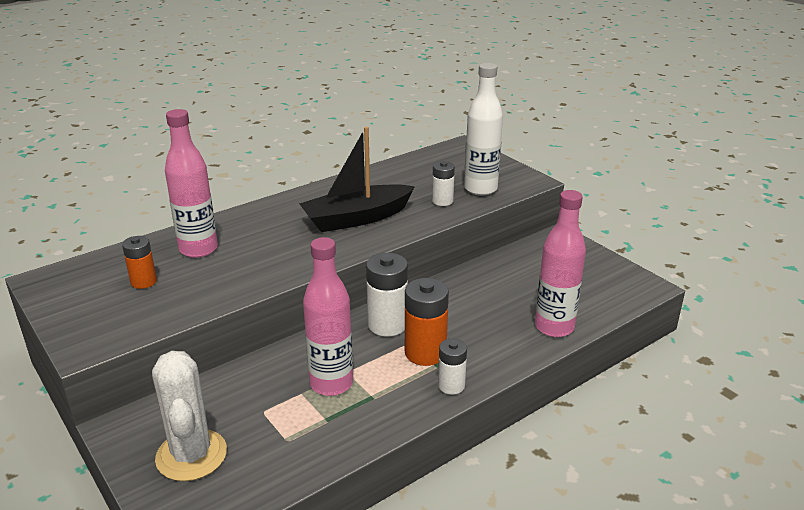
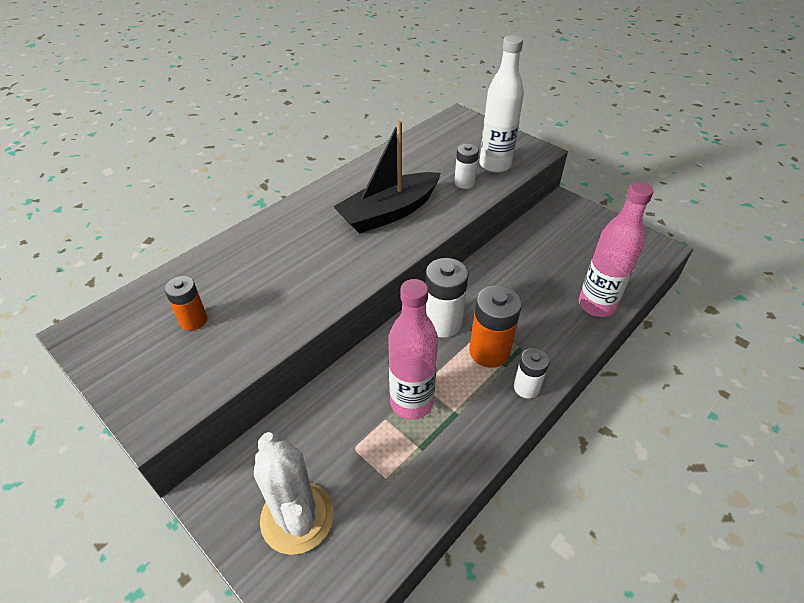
camera: 10 degrees left, 15 degrees up
(198, 249) = (240, 270): pink bottle -> none

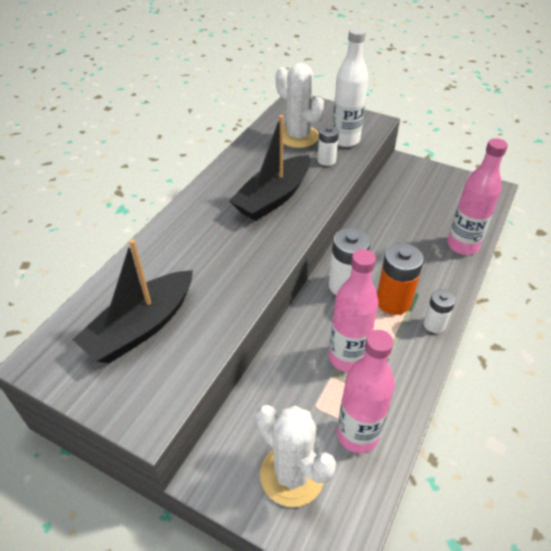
camera: 15 degrees left, 0 degrees up
(193, 320) = (141, 327): orange battery -> black boat
(387, 492) = (357, 435): none -> pink bottle
(444, 153) = (298, 136): none -> white cactus

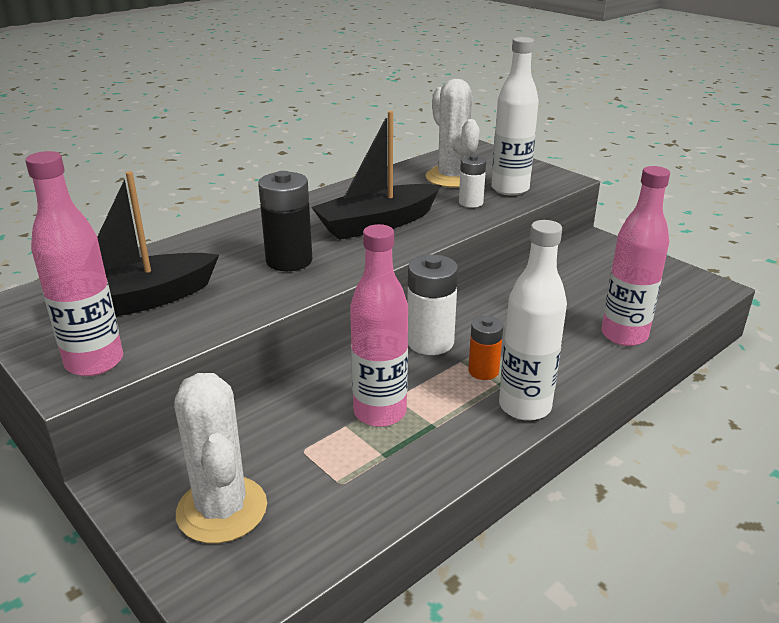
camera: 20 degrees right, 15 degrees down
(232, 252) = (289, 261): none -> black battery
(357, 435) = (335, 493): pink bottle -> pink bottle (94, 362)
(393, 301) = (483, 371): orange battery -> orange battery, size x0.61
(434, 324) = (525, 406): white battery -> white bottle

